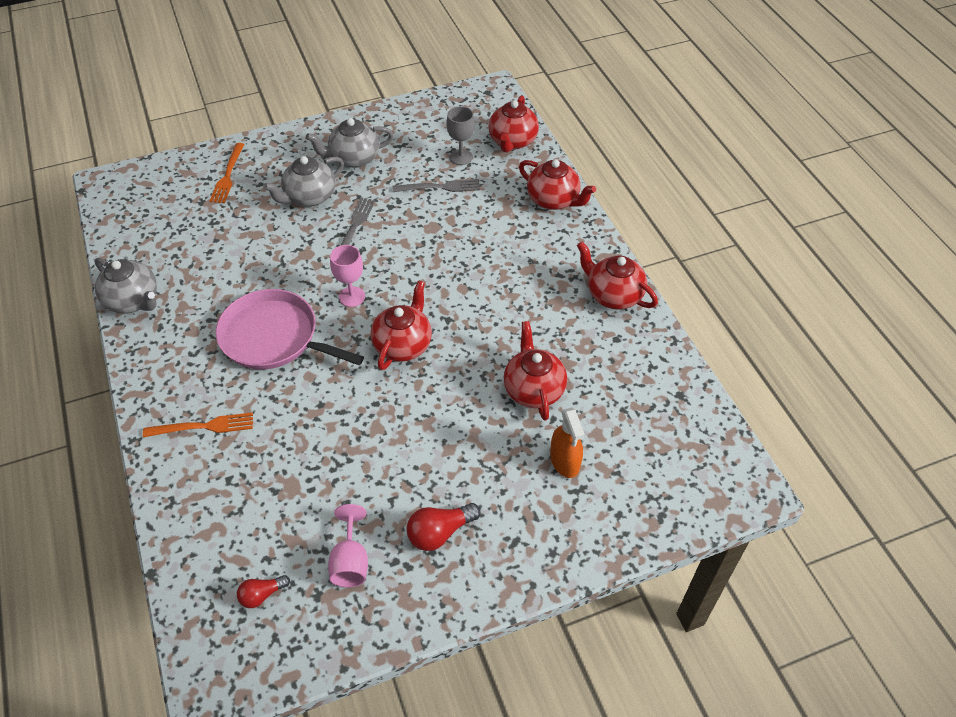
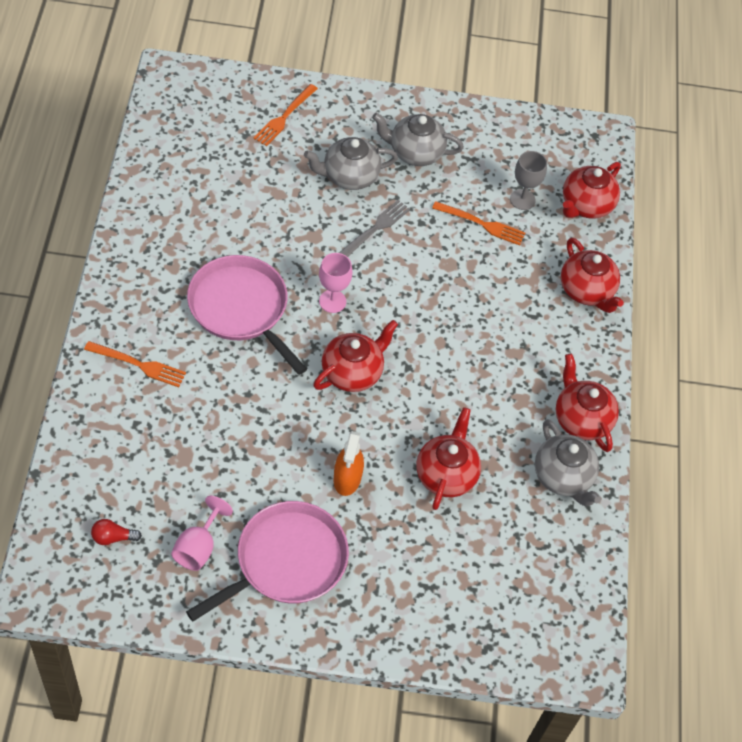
camera: 20 degrees right, 5 degrees up
(133, 301) = (136, 212): grey teapot -> grey teapot (563, 477)
(440, 532) = (286, 561): red light bulb -> pink pan
(441, 187) = (482, 224): grey fork -> orange fork
(565, 460) = (433, 554): orange spray bottle -> orange spray bottle (347, 478)

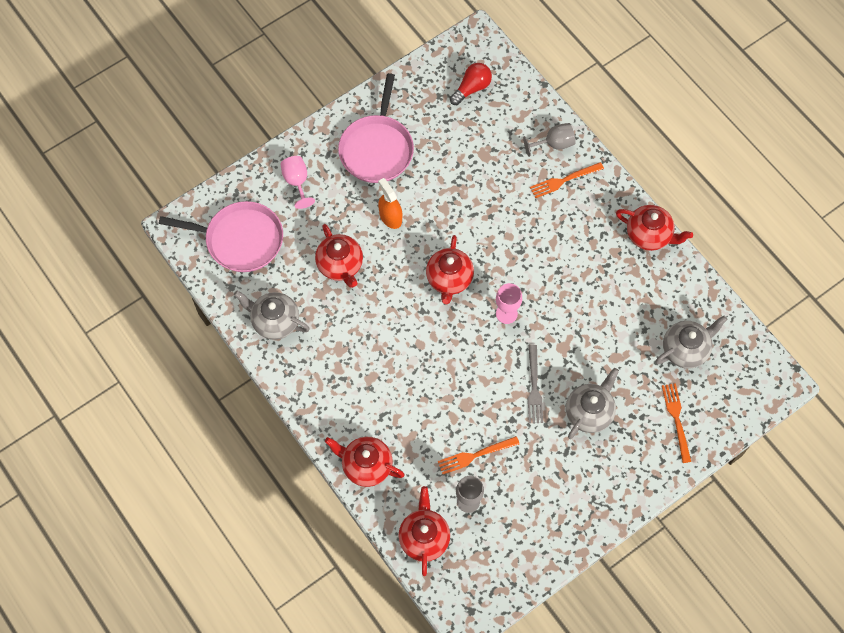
camera: 145 degrees right, 10 degrees up
(103, 405) = (554, 144): none -> grey goblet
(113, 537) = (472, 88): red light bulb -> red light bulb, size x1.56
(198, 547) = (426, 118): pink goblet -> pink goblet (297, 182)
(241, 308) = (550, 261): pink pan -> pink pan (240, 239)
(415, 152) = (570, 472): grey teapot -> grey teapot (685, 349)
(581, 419) = (294, 368): red teapot -> red teapot (649, 235)

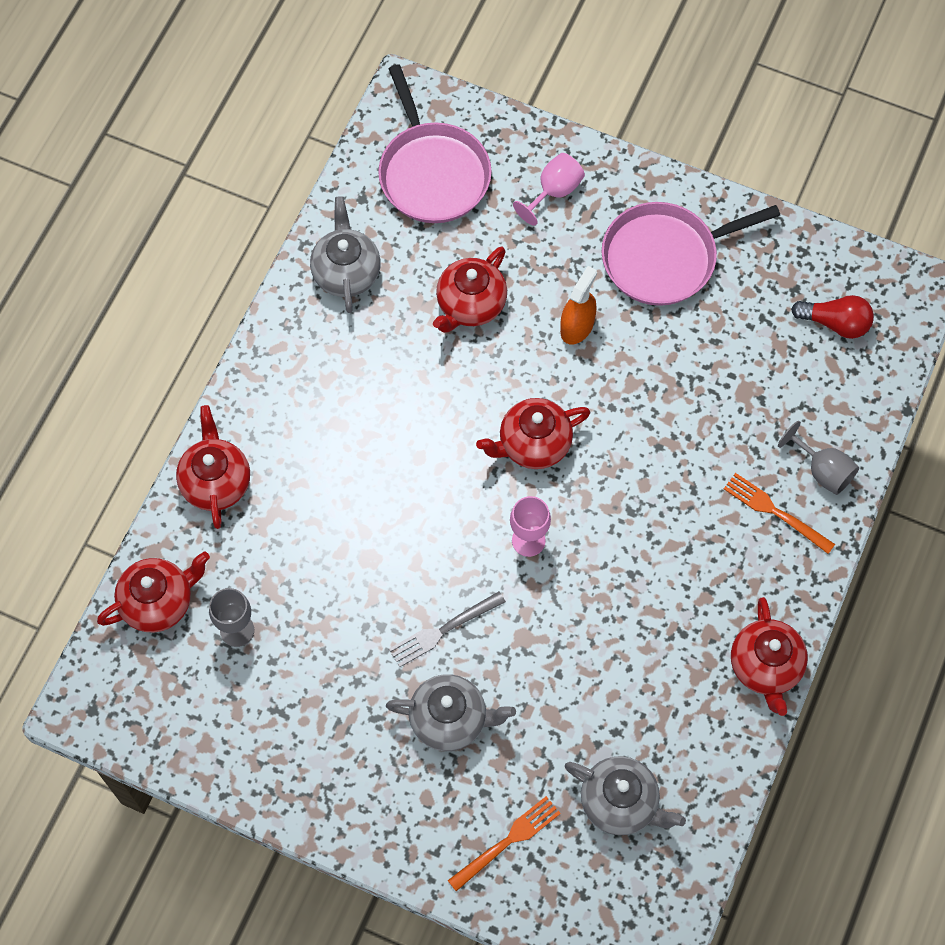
camera: 60 degrees right, 0 degrees up
(474, 455) = (304, 605): orange fork -> none

